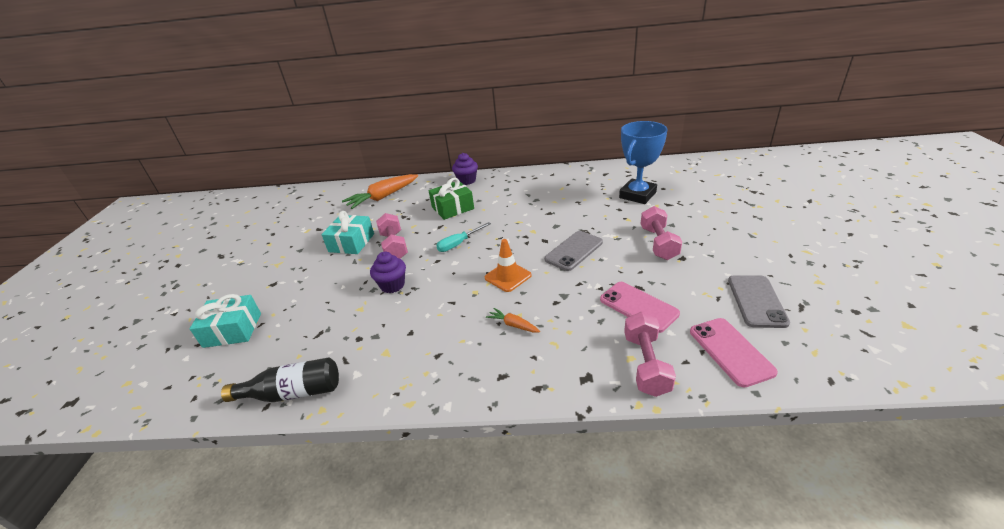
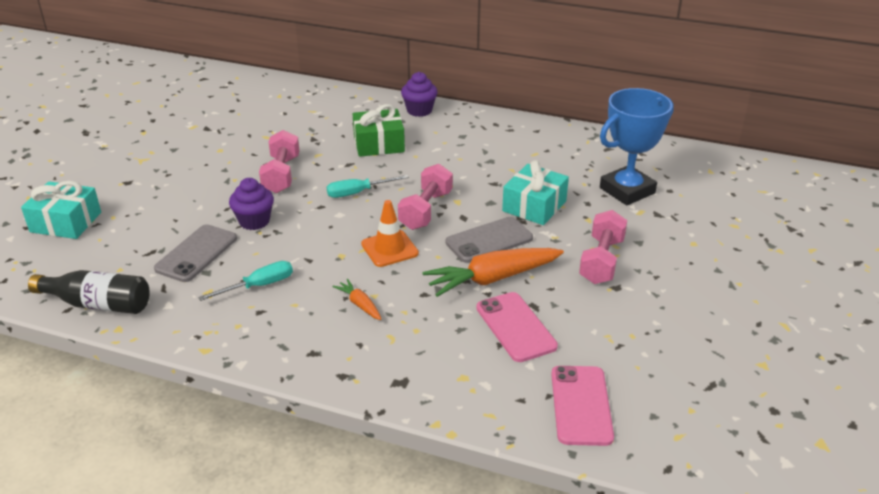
camera: 15 degrees right, 0 degrees up
(351, 243) = (235, 156): turquoise gift -> turquoise gift (534, 206)
(383, 197) = (303, 106): orange carrot -> orange carrot (492, 279)
(425, 334) = (259, 286): none -> turquoise screwdriver
(646, 364) = (475, 389): pink dumbbell -> pink dumbbell (426, 210)
(756, 301) = (662, 363): grey phone -> grey phone (196, 253)

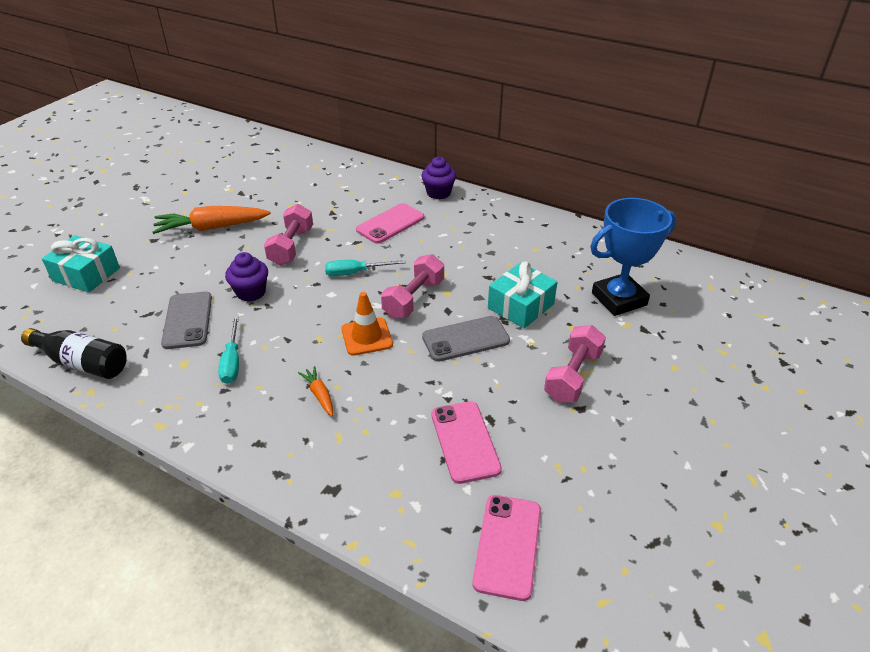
camera: 10 degrees right, 5 degrees up
(196, 253) = (187, 320): grey phone -> grey phone turned 45 degrees counterclockwise
(259, 286) = (232, 362): turquoise screwdriver -> turquoise screwdriver turned 105 degrees clockwise
(379, 144) = (390, 224): green gift -> pink phone
(492, 279) = (457, 382): orange carrot -> orange carrot (212, 228)

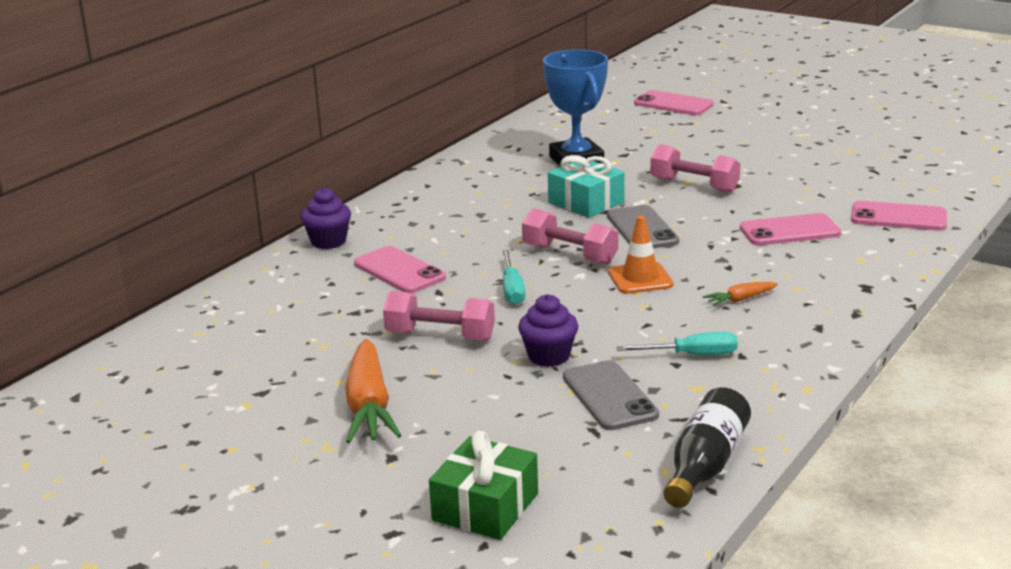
camera: 85 degrees left, 15 degrees down
(86, 274) = (485, 507): turquoise gift -> green gift
(187, 320) = (609, 396): grey phone -> grey phone turned 75 degrees clockwise
(815, 368) = (673, 104): none -> pink phone

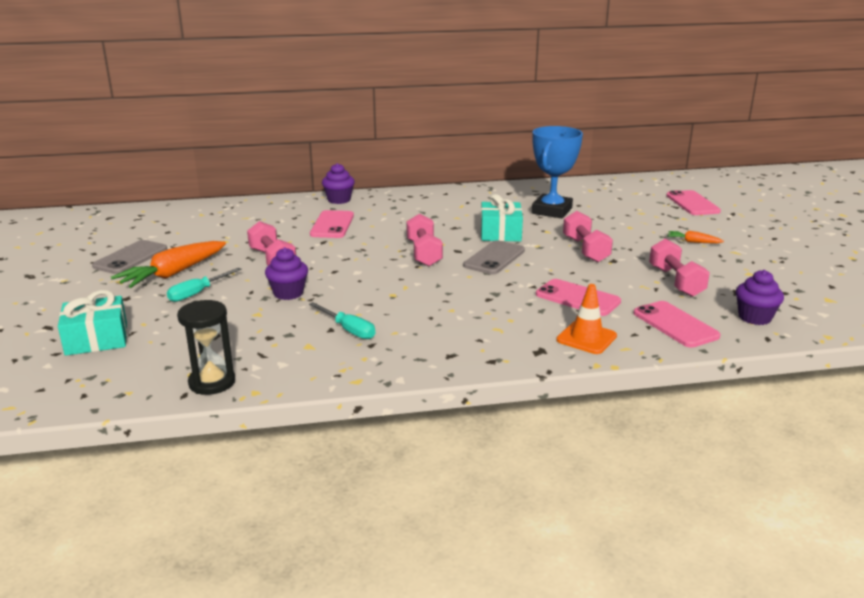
camera: 45 degrees right, 0 degrees up
(485, 507) = (97, 339): green gift -> turquoise gift
(512, 289) = (355, 256): turquoise screwdriver -> turquoise screwdriver (197, 293)
(609, 396) = (262, 325): grey phone -> grey phone (130, 258)
(640, 278) = (426, 281): orange traffic cone -> orange traffic cone (586, 338)
(705, 465) = (212, 382): black bottle -> black hourglass
(740, 300) = (448, 318): orange carrot -> orange carrot (693, 242)
(821, 182) = (676, 282): none -> pink dumbbell
(929, 185) = (754, 317): none -> purple cupcake

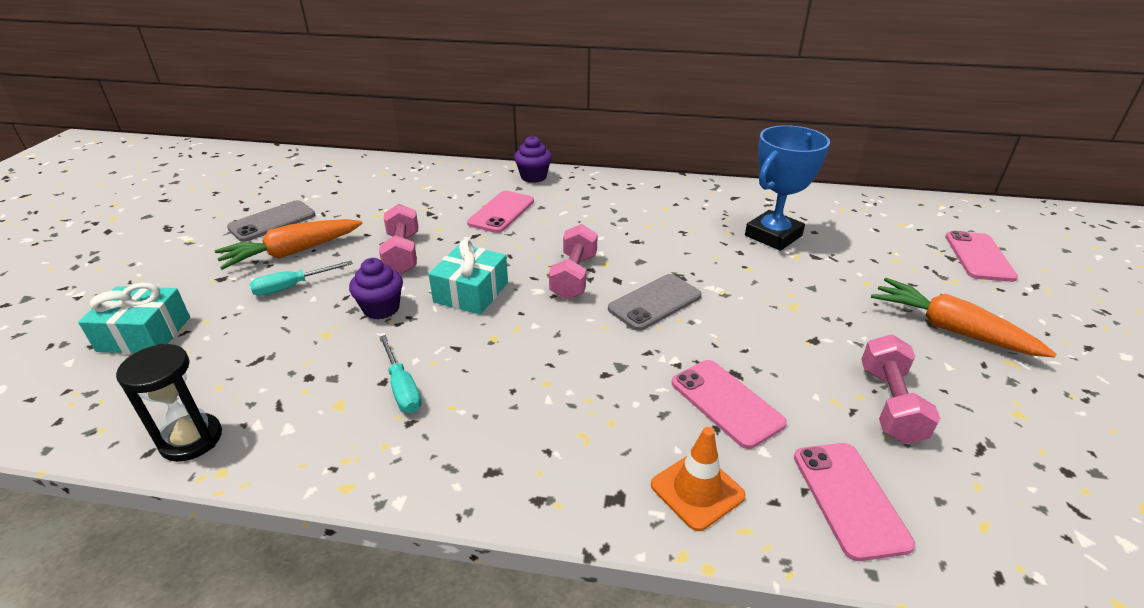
camera: 20 degrees right, 10 degrees up
(500, 233) = (687, 260): turquoise gift -> turquoise gift (471, 292)
(585, 250) = (784, 312): pink dumbbell -> none
(693, 242) = (950, 329): orange carrot -> orange carrot, size x2.10
(754, 317) = (993, 518): purple cupcake -> none

